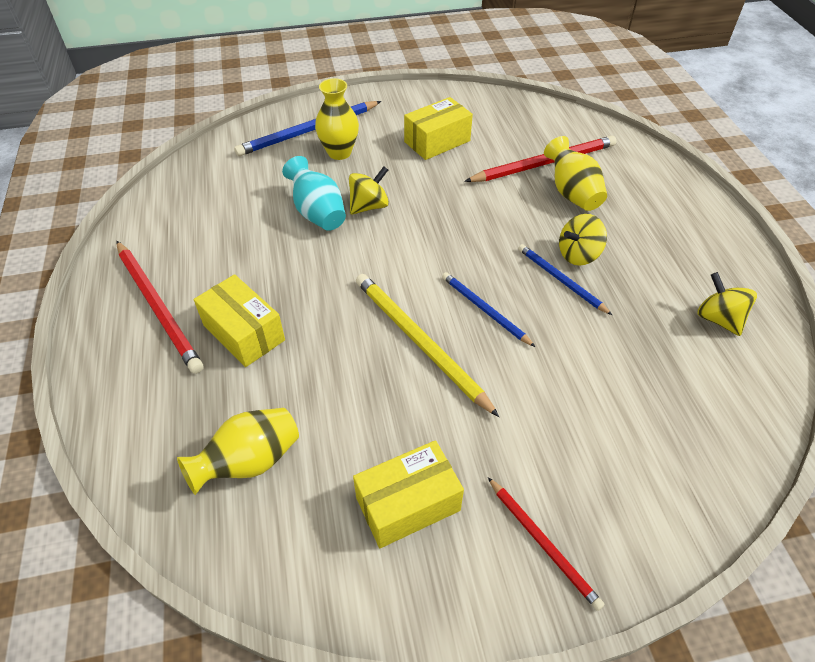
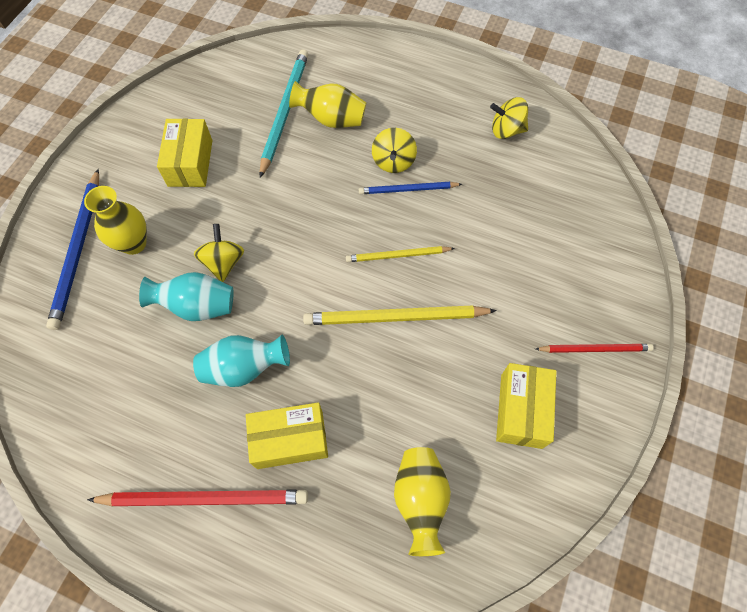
camera: 55 degrees left, 15 degrees up
(287, 269) = (244, 368): none -> turquoise vase
(484, 310) = (397, 255): blue pencil -> yellow pencil
(544, 163) = (285, 112): red pencil -> turquoise pencil

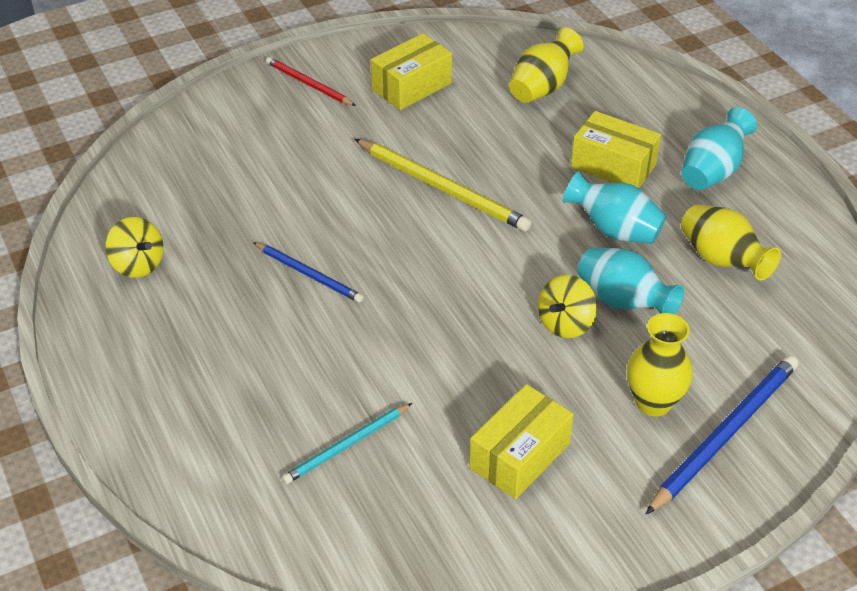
camera: 140 degrees left, 20 degrees down
(205, 498) = (712, 171): red pencil -> turquoise vase
(285, 112) = (346, 446): turquoise pencil -> turquoise pencil, size x0.60
(331, 119) = (302, 398): yellow vase -> yellow vase (722, 260)
(393, 162) = (290, 309): yellow spinning top -> none
(397, 255) = (387, 228): yellow pencil -> none

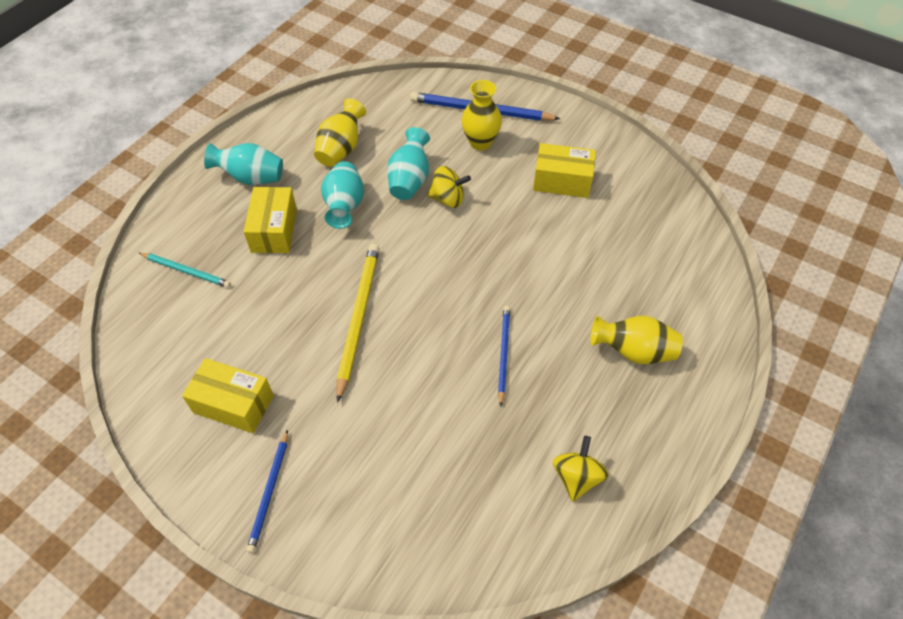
camera: 120 degrees left, 10 degrees up
(308, 84) = (269, 492): red pencil -> blue pencil
(346, 446) = (621, 258): turquoise pencil -> turquoise pencil (186, 271)
(542, 87) = (191, 309): yellow vase -> yellow vase (633, 351)

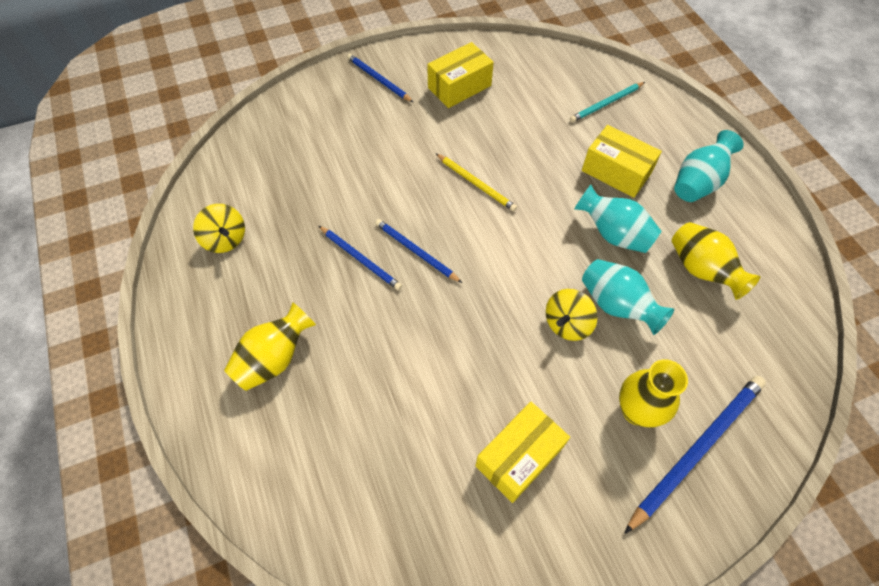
camera: 125 degrees right, 5 degrees up
(358, 318) = (476, 184): yellow pencil -> yellow pencil, size x0.60
(463, 320) = (416, 251): none -> blue pencil

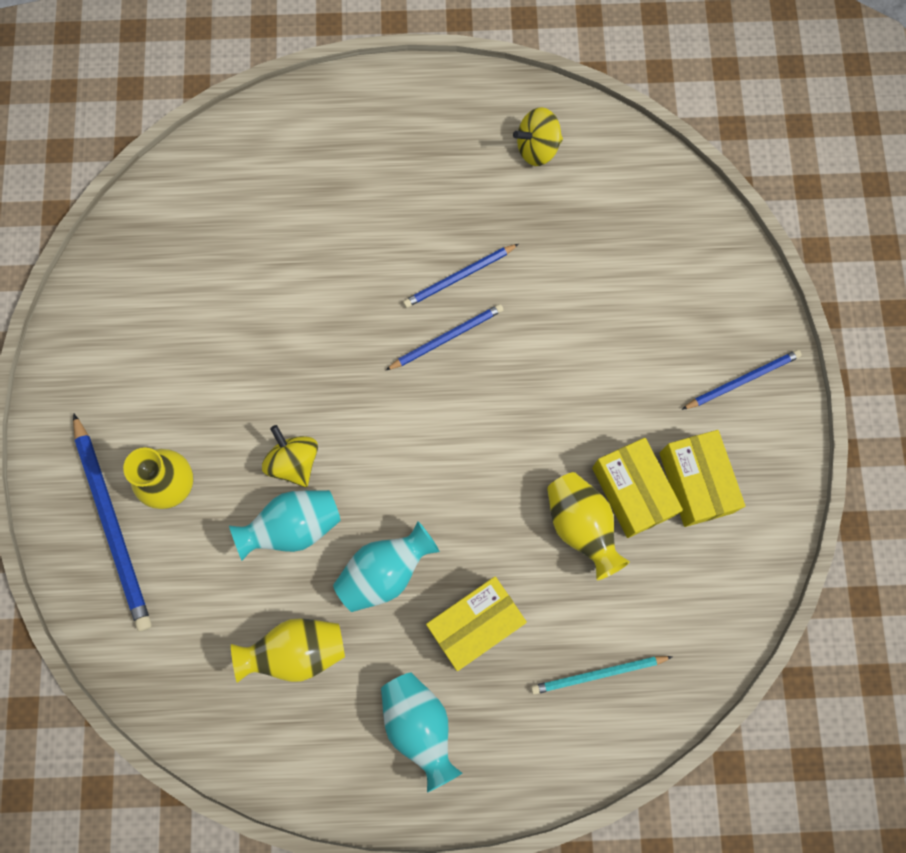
camera: 110 degrees right, 15 degrees up
(274, 358) = (373, 167): yellow vase -> yellow vase (581, 526)
(476, 184) = (519, 440): yellow pencil -> none
(519, 457) = (181, 354): yellow box -> yellow box (632, 492)
(606, 104) = (598, 674): turquoise pencil -> turquoise pencil turned 90 degrees counterclockwise

